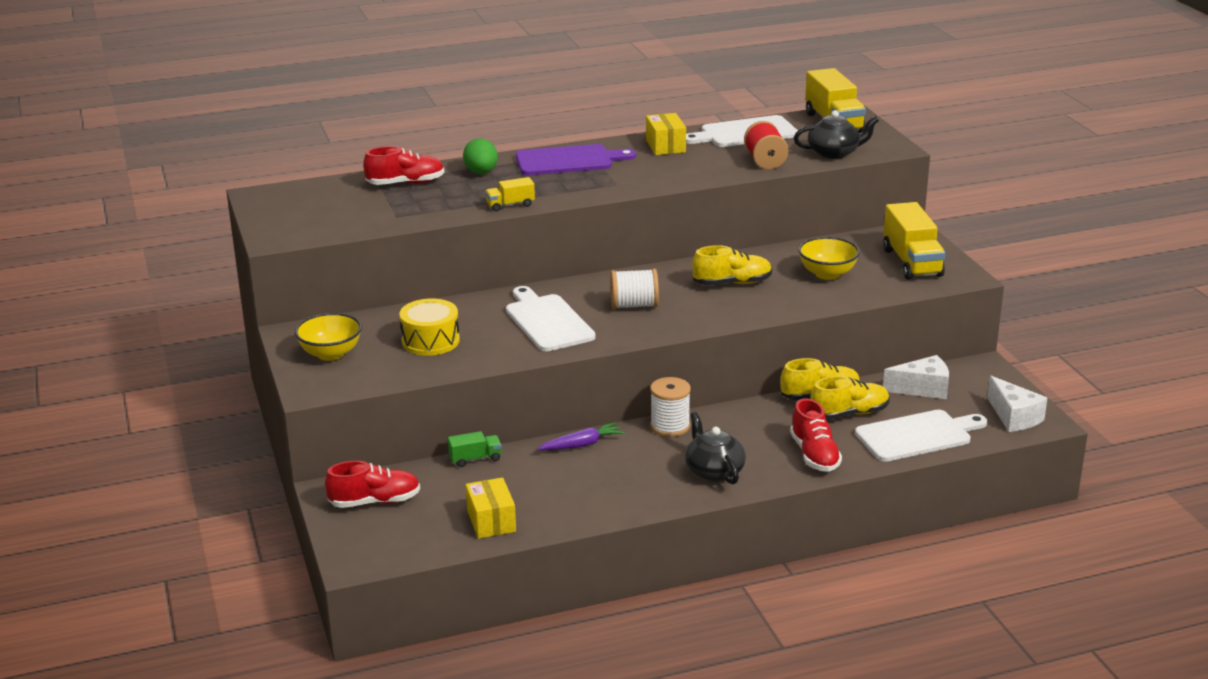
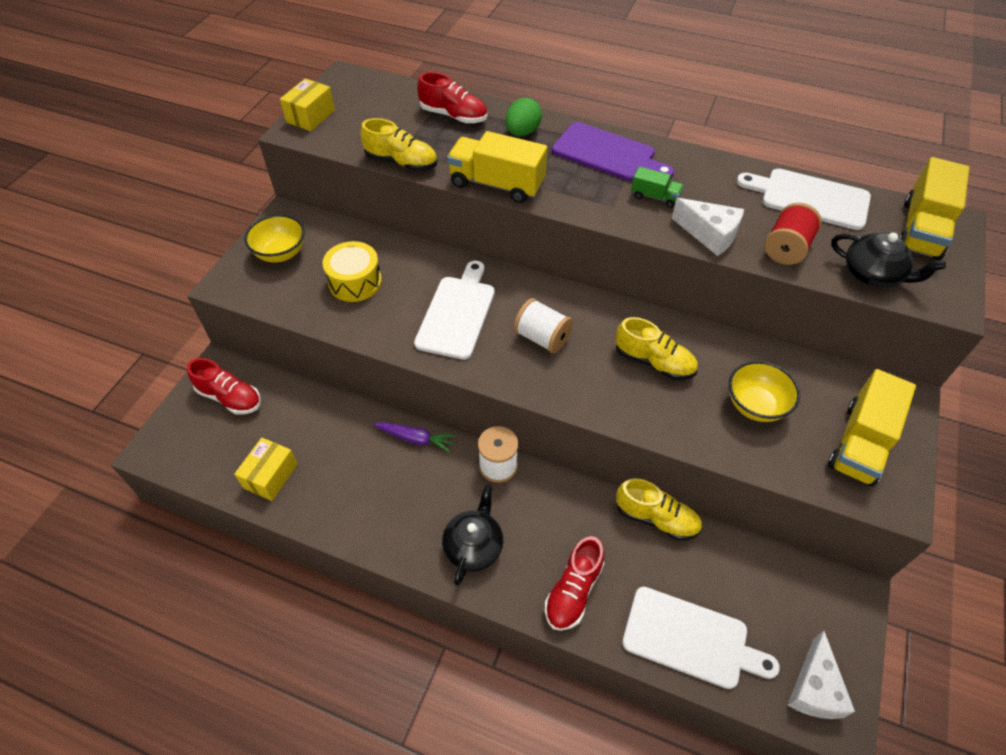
camera: 40 degrees right, 25 degrees up
(475, 459) = (333, 400): green truck -> green truck (655, 197)
(510, 205) = (497, 184): yellow truck -> yellow truck, size x1.96
(665, 146) = (713, 178): yellow box -> yellow box (310, 116)
(849, 414) = (658, 561): yellow shoe -> yellow shoe (401, 162)
(922, 389) = (760, 578): white cheese -> white cheese (709, 235)

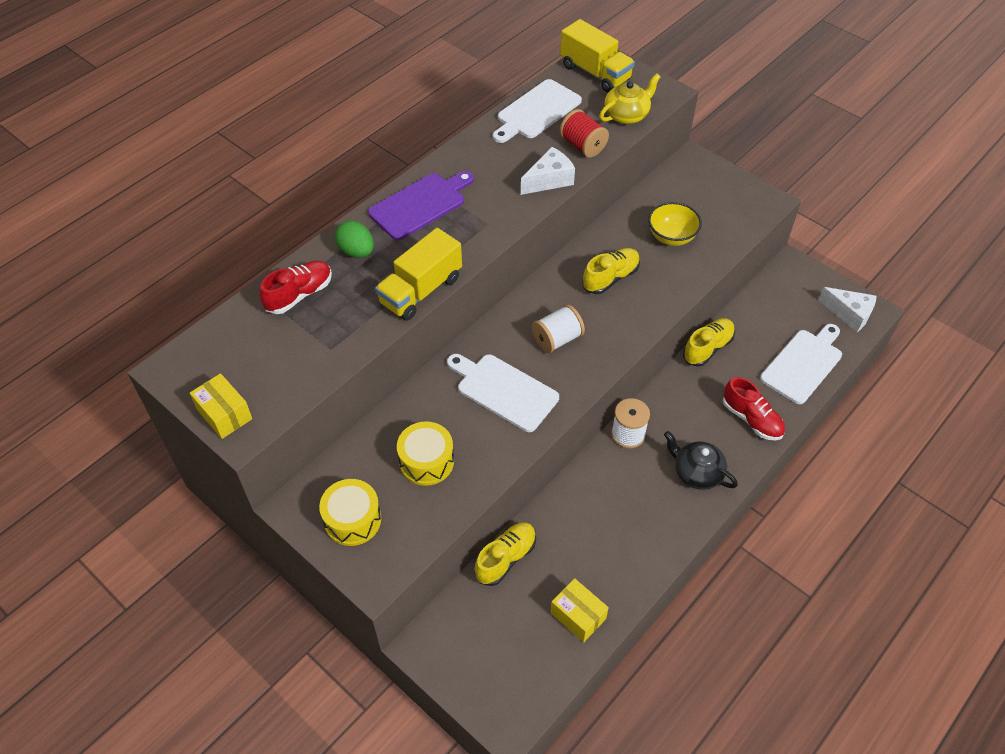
camera: 70 degrees left, 0 degrees up
(230, 397) = (468, 640): red shoe -> none
(281, 253) = (352, 520): yellow bowl -> yellow drum
(401, 162) = (349, 353): yellow shoe -> yellow shoe (505, 558)
(415, 438) = (579, 488): purple carrot -> none
(655, 197) = (491, 195): green truck -> none
(860, 443) = (720, 198): yellow truck -> none
(872, 274) = (627, 115): black teapot -> yellow teapot

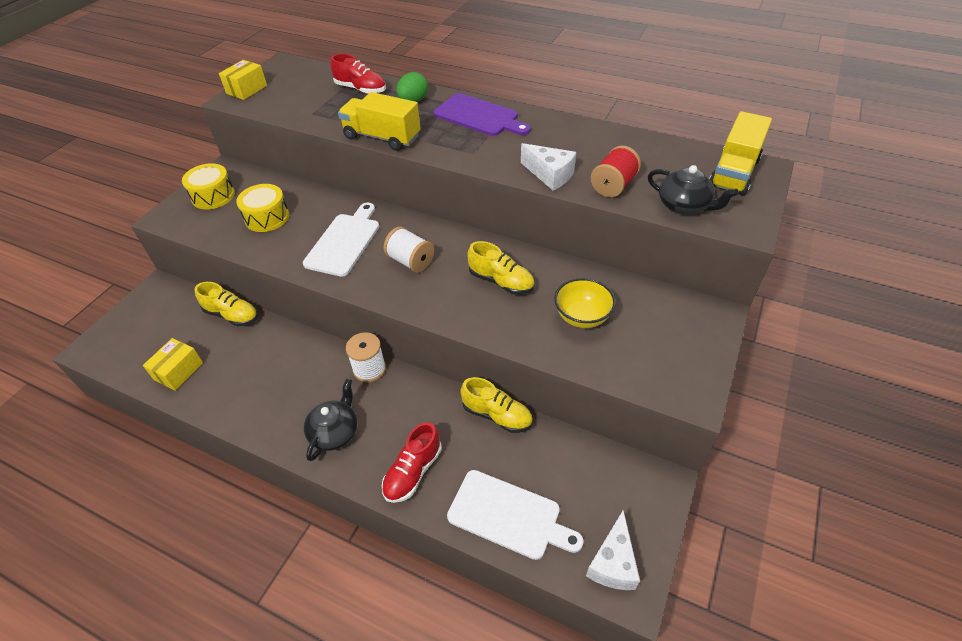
camera: 75 degrees right, 5 degrees down
(536, 111) = (642, 149): white cutting board -> none
(627, 115) = (684, 206): yellow teapot -> black teapot

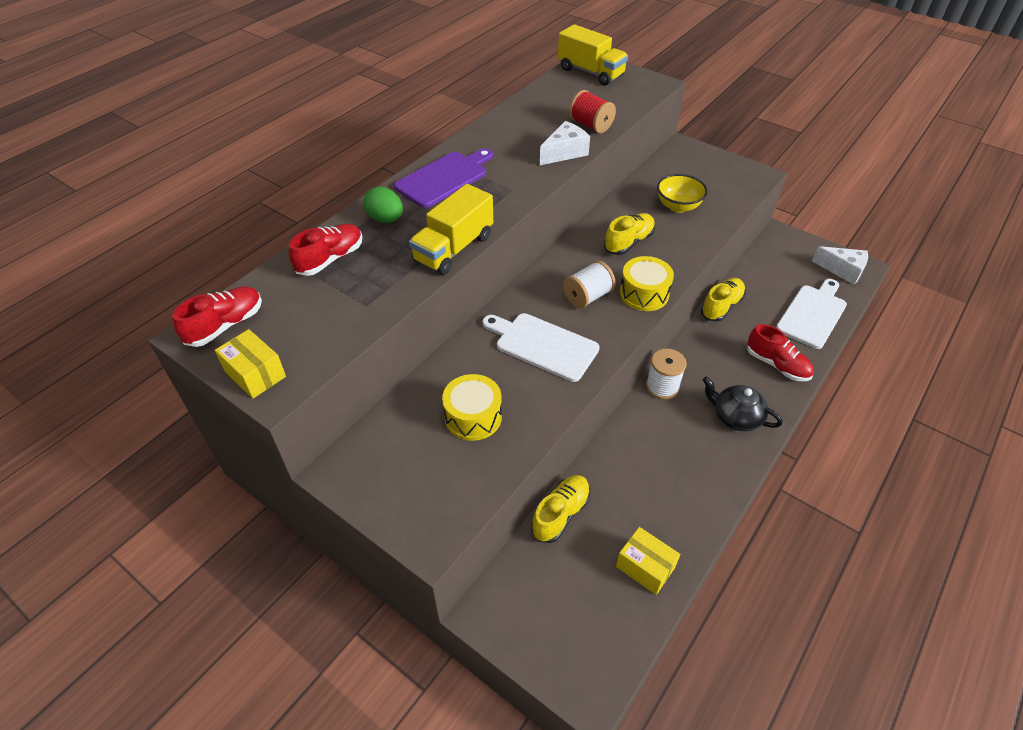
camera: 80 degrees left, 0 degrees up
(213, 196) = (400, 481): yellow drum -> yellow drum (644, 293)
(290, 70) = (225, 325): none -> red shoe
(684, 206) = (626, 101): black teapot -> none

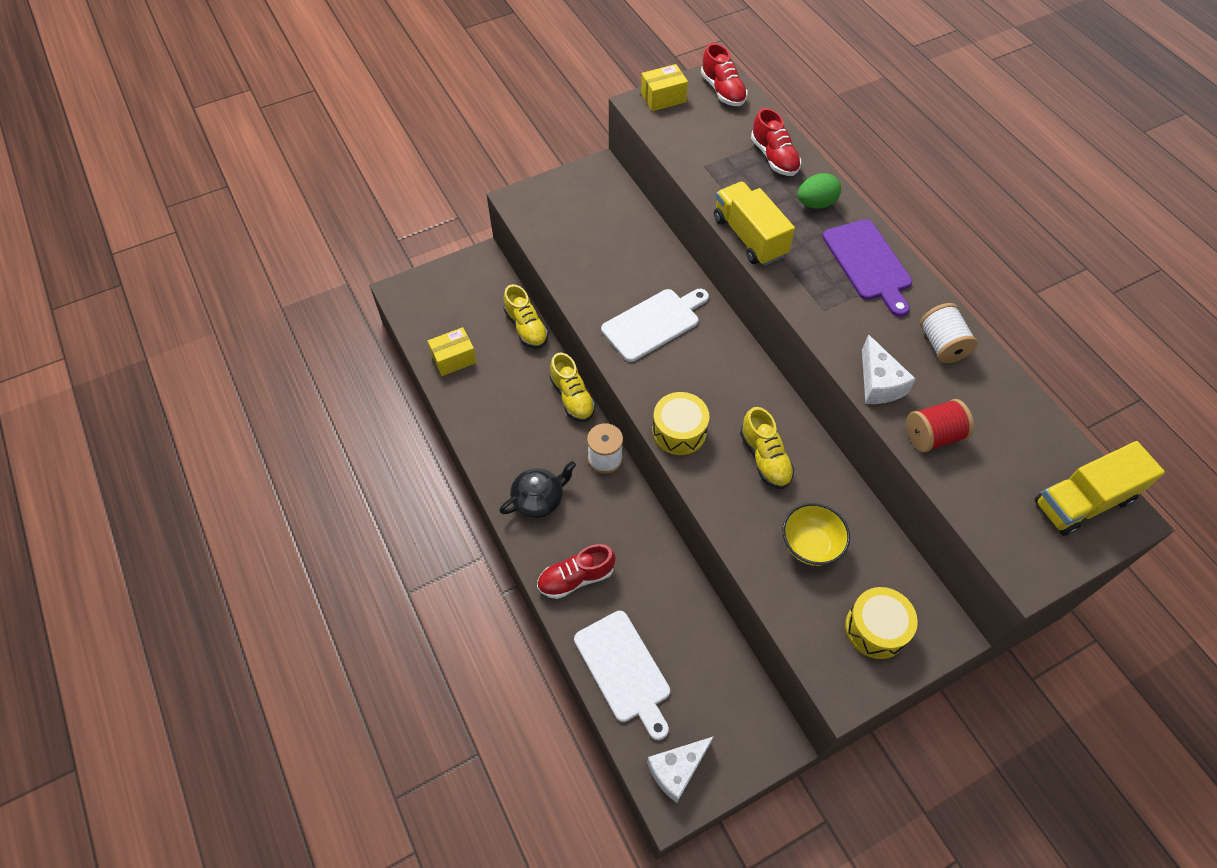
camera: 115 degrees right, 10 degrees up
(473, 417) = (604, 252): yellow drum -> yellow drum (876, 628)
(587, 296) = (698, 382): white spool -> white spool (942, 345)
(721, 306) = (681, 577): yellow shoe -> yellow shoe (572, 397)

